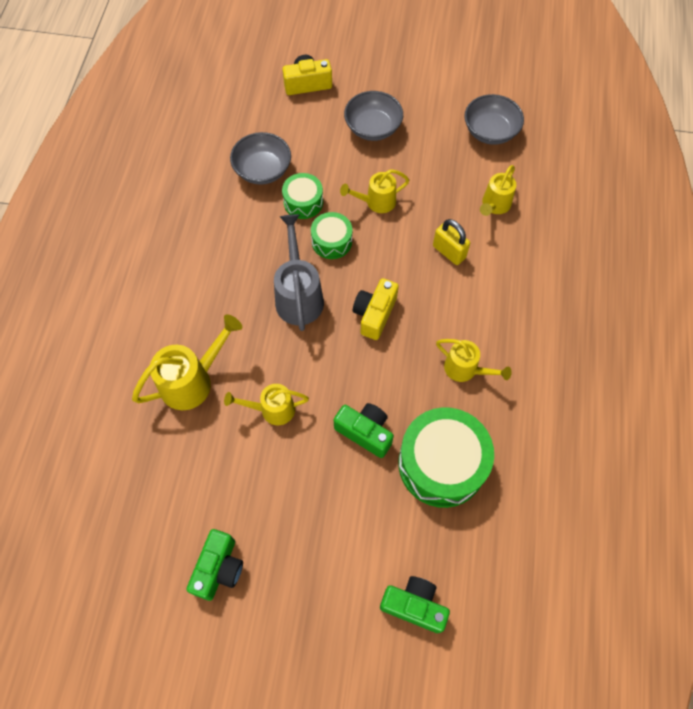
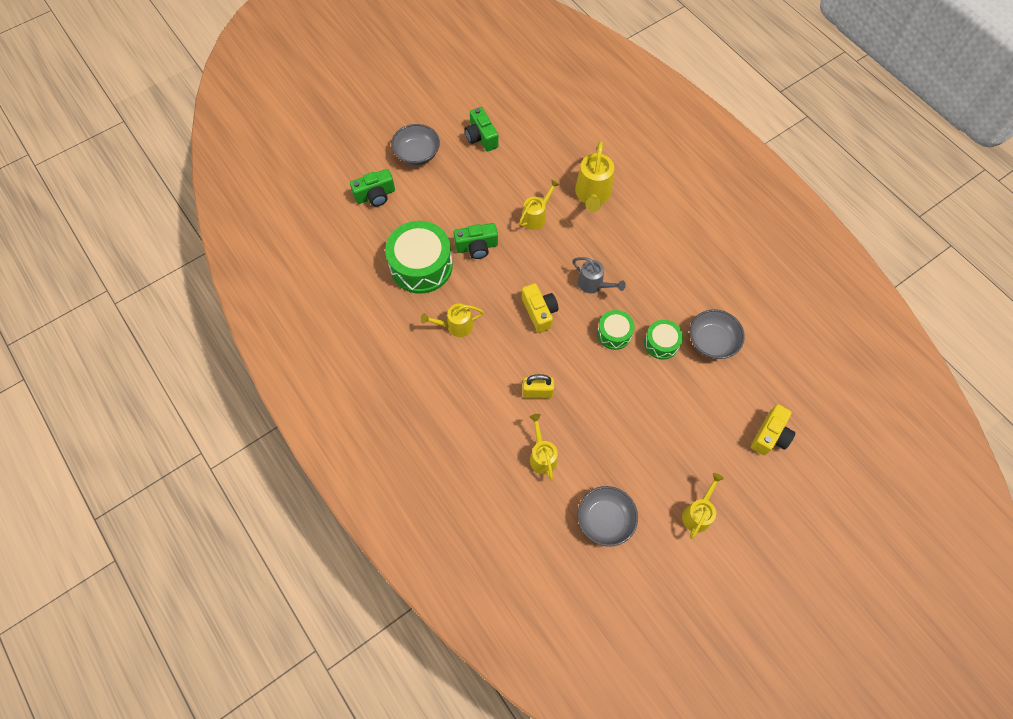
camera: 135 degrees right, 0 degrees up
(298, 295) = (593, 284): grey watering can -> grey watering can, size x0.65
(373, 128) = (685, 442): grey bowl -> grey bowl (417, 154)
(376, 202) = (618, 385): yellow watering can -> yellow watering can (698, 513)

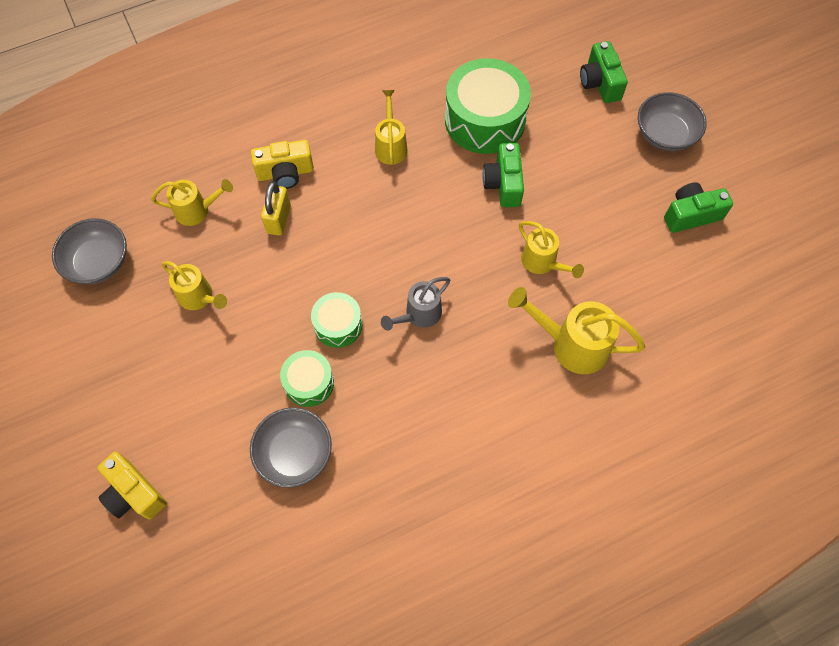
camera: 100 degrees right, 0 degrees up
(539, 312) = (390, 241): yellow camera -> yellow camera (285, 173)
(698, 513) = (67, 369): yellow watering can -> yellow watering can (199, 297)

